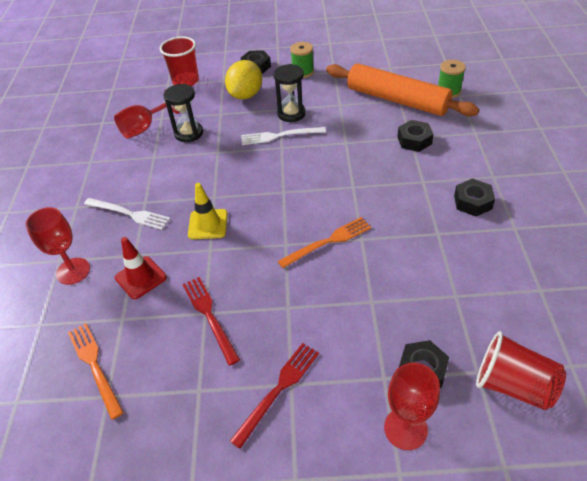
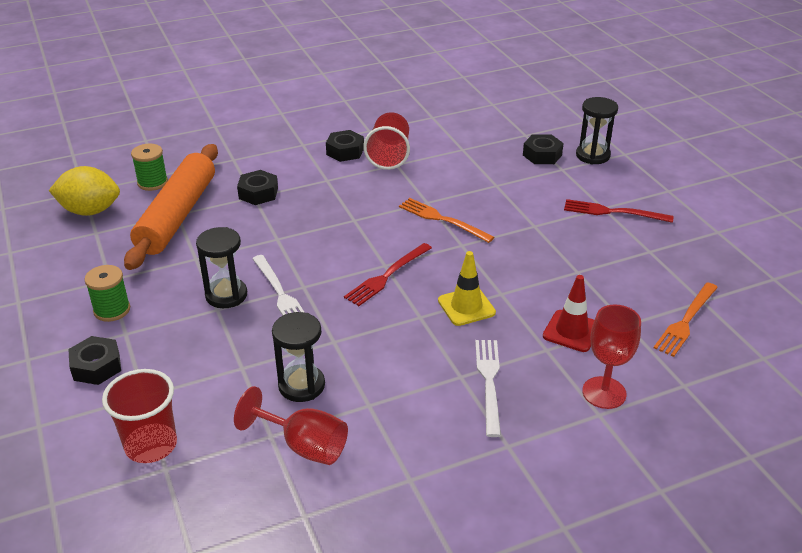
camera: 115 degrees left, 10 degrees down
(210, 316) = (578, 267): red fork -> red fork (387, 276)
(246, 95) = (185, 354): yellow lemon -> yellow lemon (90, 211)
(405, 428) = (592, 155): red goblet -> black hourglass
(513, 385) = (525, 122): red cup -> red cup (389, 156)

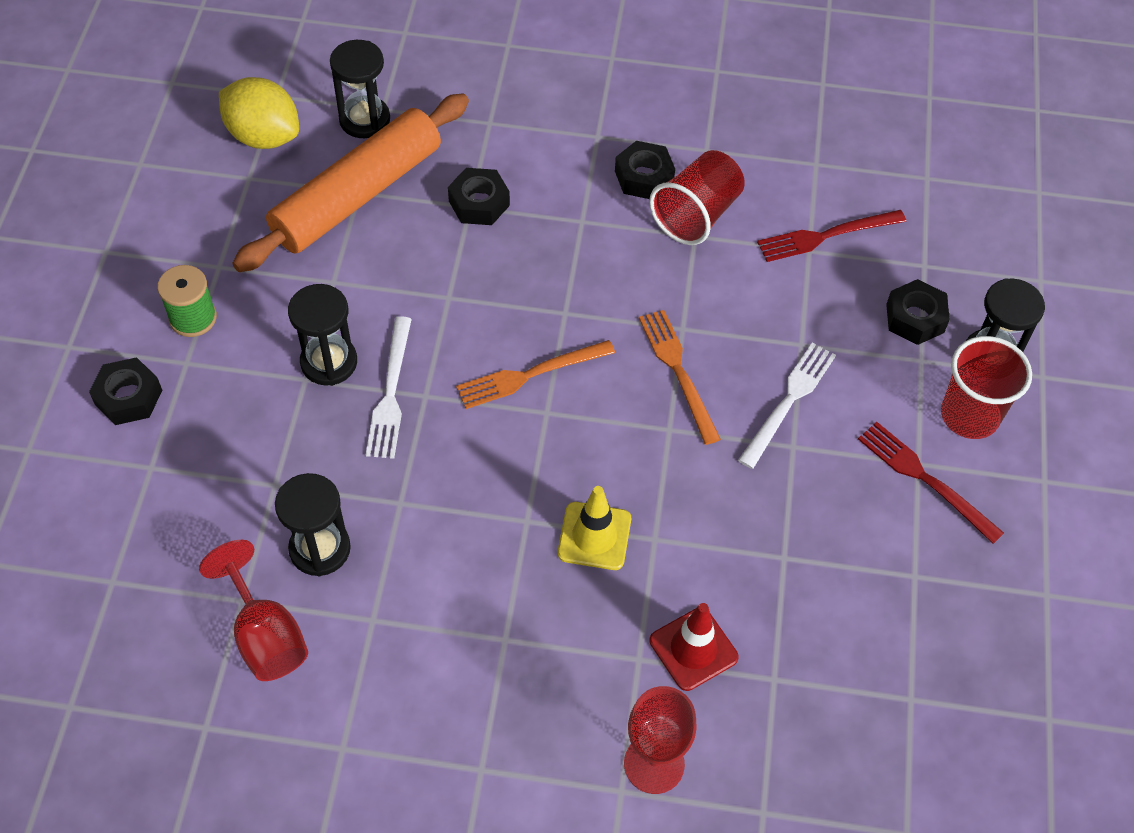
camera: 30 degrees right, 20 degrees up
(151, 445) = (117, 542): red cup -> red cup (969, 415)
(152, 183) = (364, 120): green spool -> black hourglass
(387, 276) = (536, 432): red fork -> red fork (826, 236)
(489, 382) = (530, 668): white fork -> white fork (788, 401)
(686, 321) = (857, 718): orange fork -> orange fork (530, 374)

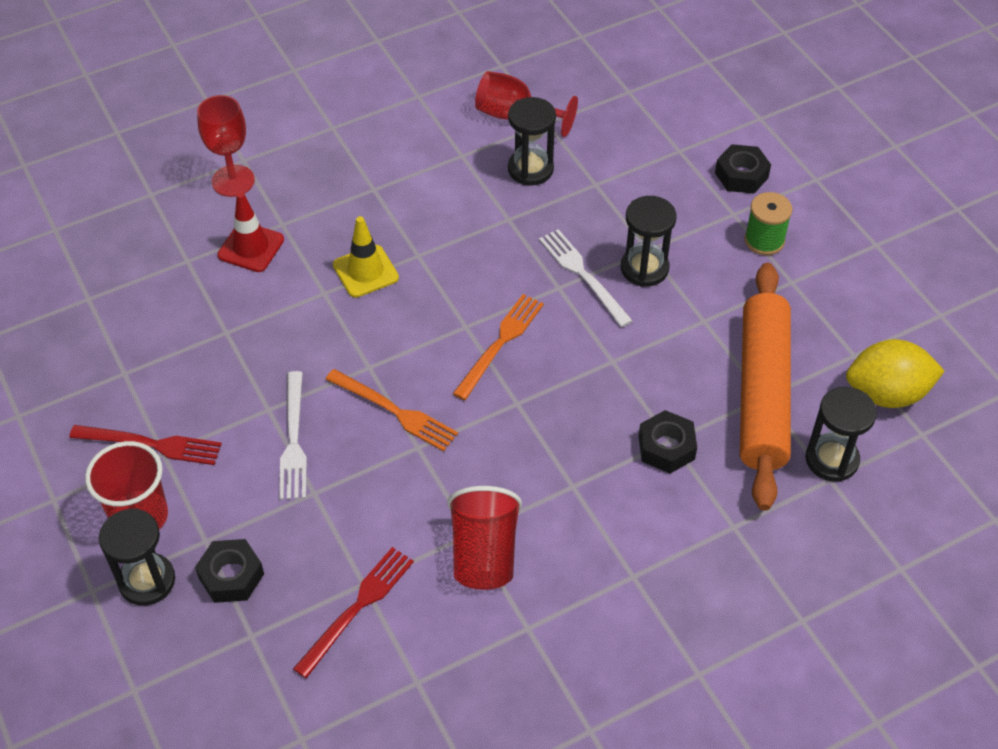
camera: 145 degrees right, 5 degrees down
(644, 177) = (558, 561): black nut -> none

